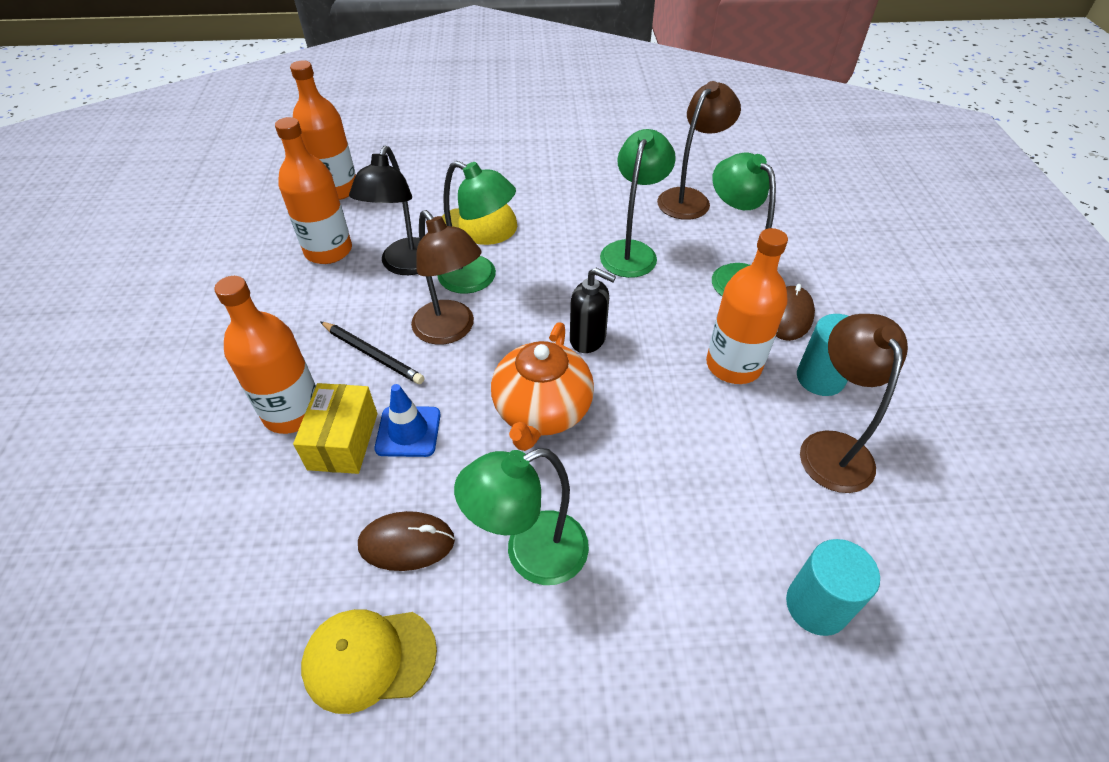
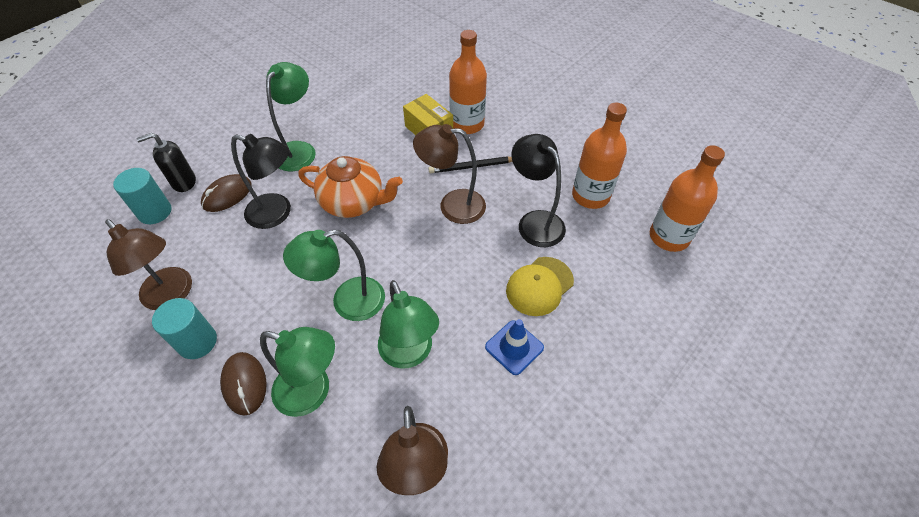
camera: 135 degrees right, 5 degrees up
(369, 658) = (327, 92): yellow cap -> none
(406, 543) = (354, 122): brown mouse -> brown mouse (227, 195)
(408, 431) = (406, 151): blue traffic cone -> blue traffic cone (514, 347)
(478, 278) = (482, 247): green lamp -> green lamp (347, 302)
(542, 411) = (353, 202): orange teapot -> orange teapot turned 135 degrees clockwise
(588, 339) = (370, 258): black soap dispenser -> black soap dispenser (184, 182)
(643, 466) = (277, 213): none -> black lamp
(733, 365) = (263, 308): orange bottle -> none

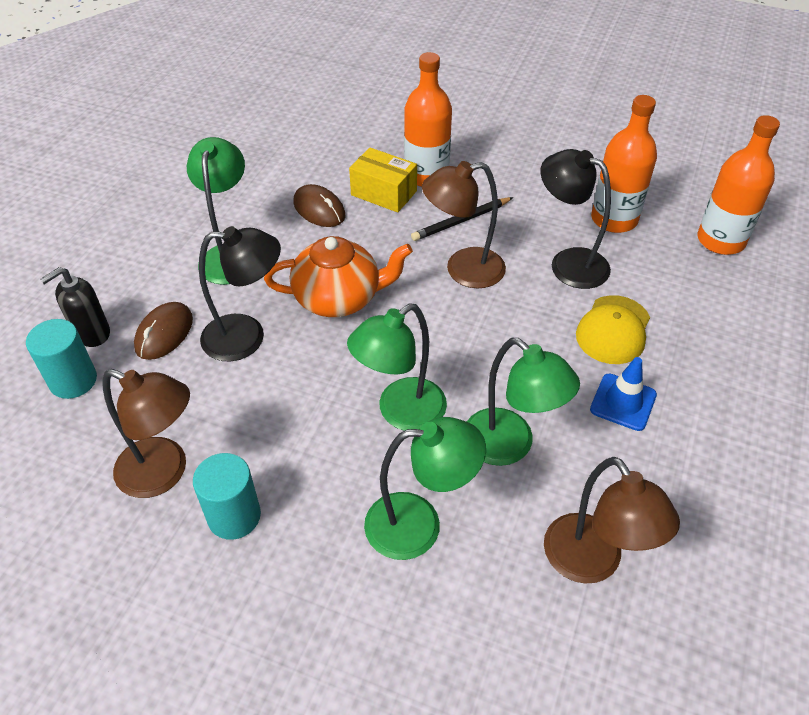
camera: 20 degrees left, 5 degrees down
(244, 384) = (327, 543): brown mouse -> brown mouse (319, 209)

